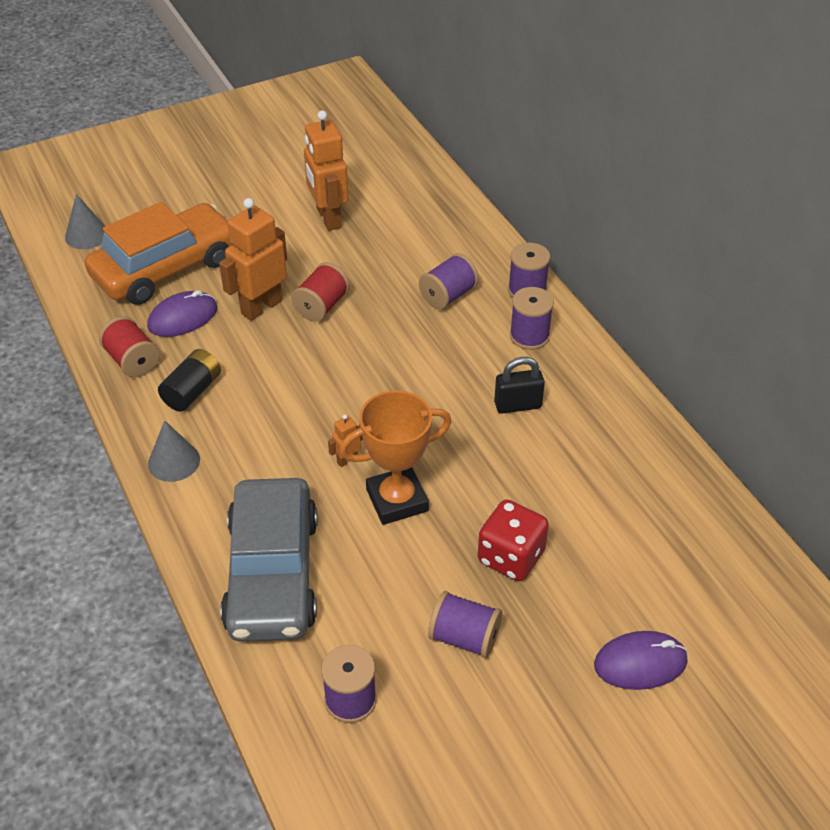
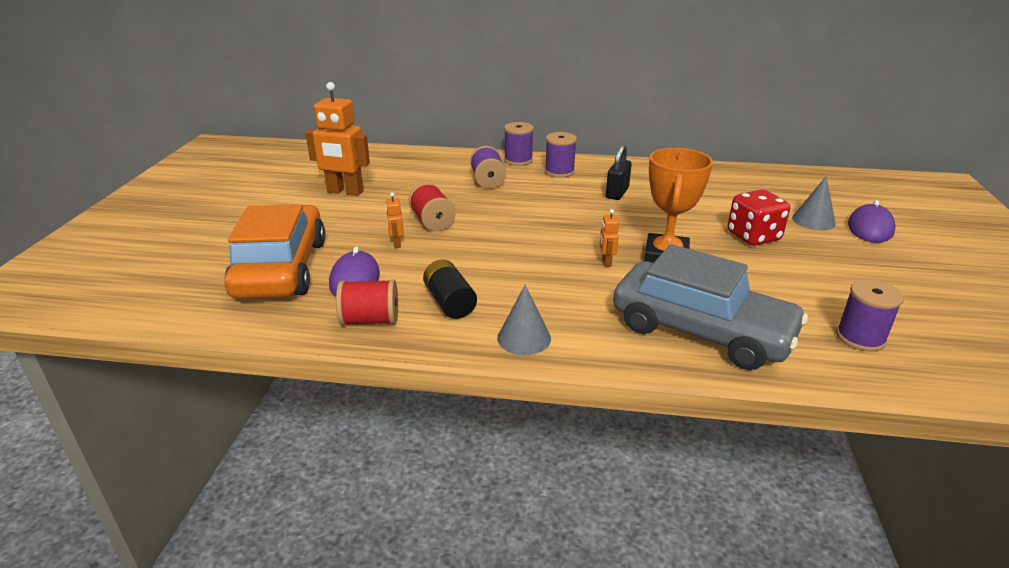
camera: 55 degrees left, 15 degrees down
(87, 235) = (166, 293): grey cone -> grey cone (813, 220)
(261, 307) = (396, 244): orange robot -> orange robot, size x0.44
(464, 637) = (818, 274): purple spool -> none

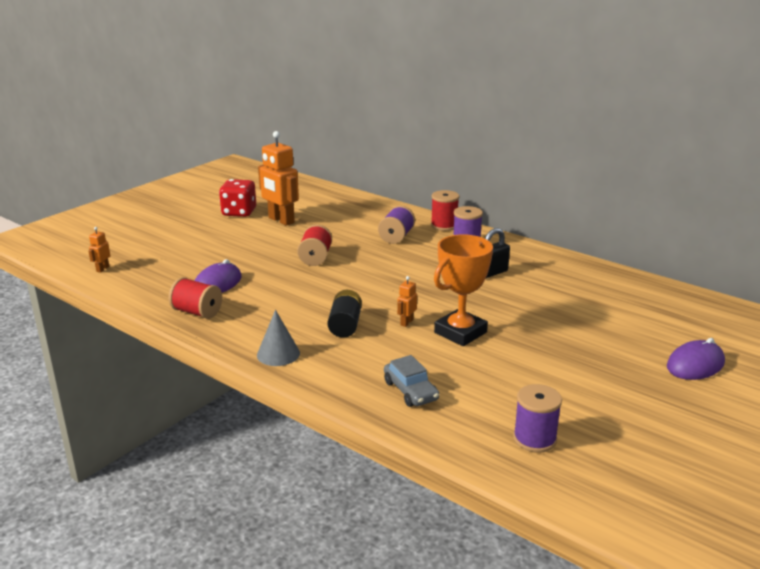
camera: 30 degrees right, 5 degrees down
(281, 268) = (181, 263): orange car -> none
(396, 244) = (272, 267): orange robot -> orange robot (102, 269)
(449, 302) = (259, 316): black battery -> black battery (345, 325)
(518, 160) = (444, 225): purple spool -> red spool
(701, 330) = (410, 391): grey car -> grey car, size x0.45
(753, 237) = (563, 339): red dice -> red dice (239, 212)
(813, 220) = (645, 342): grey cone -> none

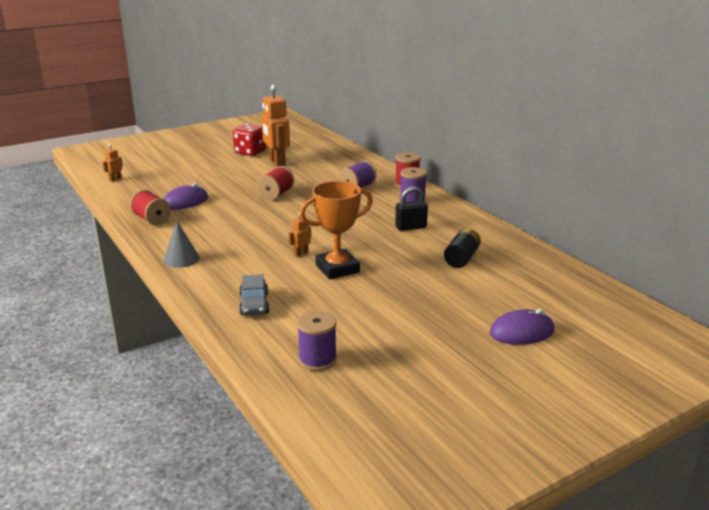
camera: 20 degrees right, 0 degrees up
(345, 325) = (251, 247): black battery -> black battery (461, 258)

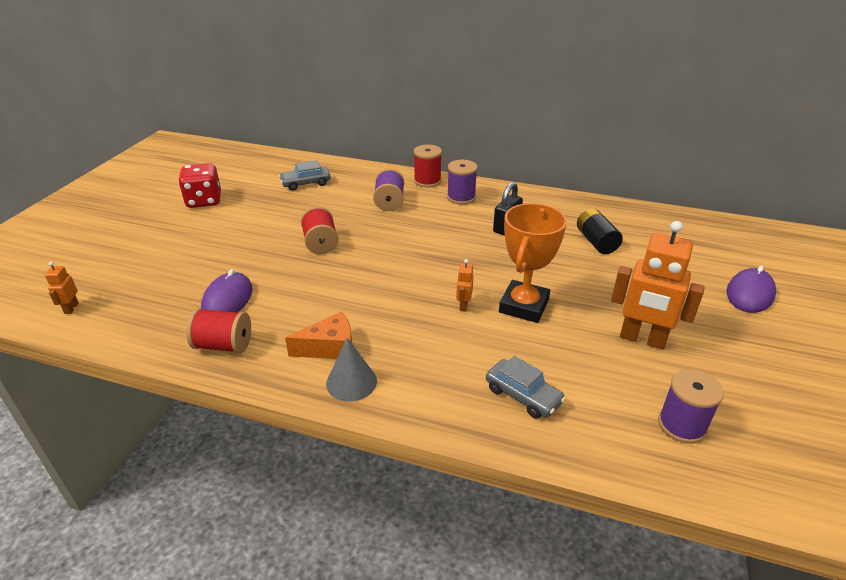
camera: 40 degrees left, 10 degrees up
(196, 241) = (330, 348): none -> orange cheese
(276, 162) = (256, 203): orange robot -> orange robot (642, 339)
(323, 161) = (306, 183): none -> grey car

